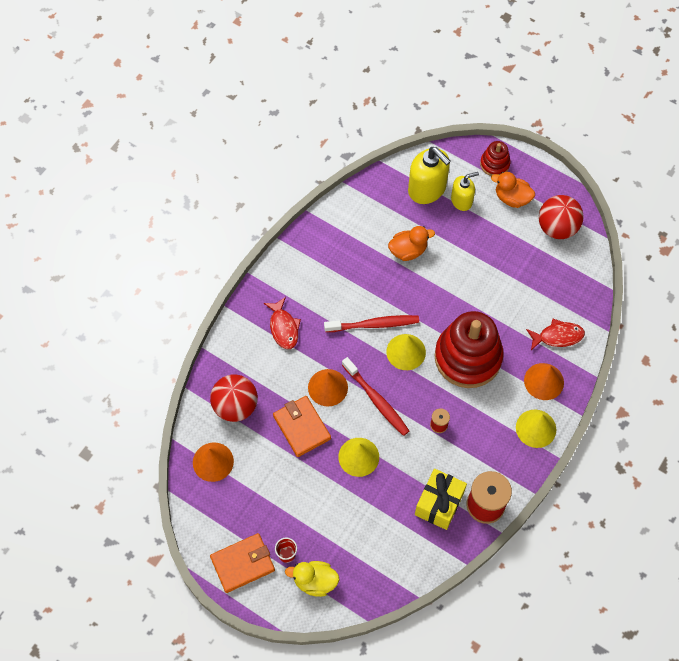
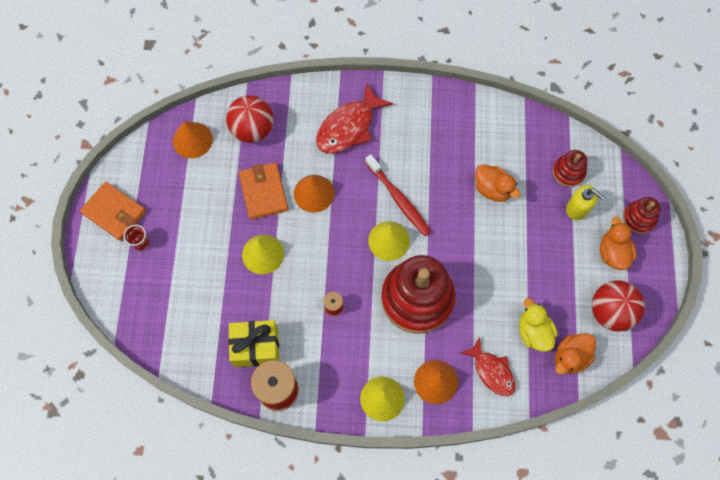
camera: 60 degrees right, 5 degrees up
(283, 327) = (349, 127): red fish -> red fish, size x1.52
(301, 427) = (263, 192): orange wallet -> orange wallet turned 45 degrees counterclockwise
(315, 581) = (128, 279): yellow duck -> yellow duck (533, 332)
(376, 400) = (326, 240): red toothbrush -> none
(427, 189) = (568, 172): yellow soap dispenser -> red stacking toy
(577, 275) = (570, 357): none -> orange duck

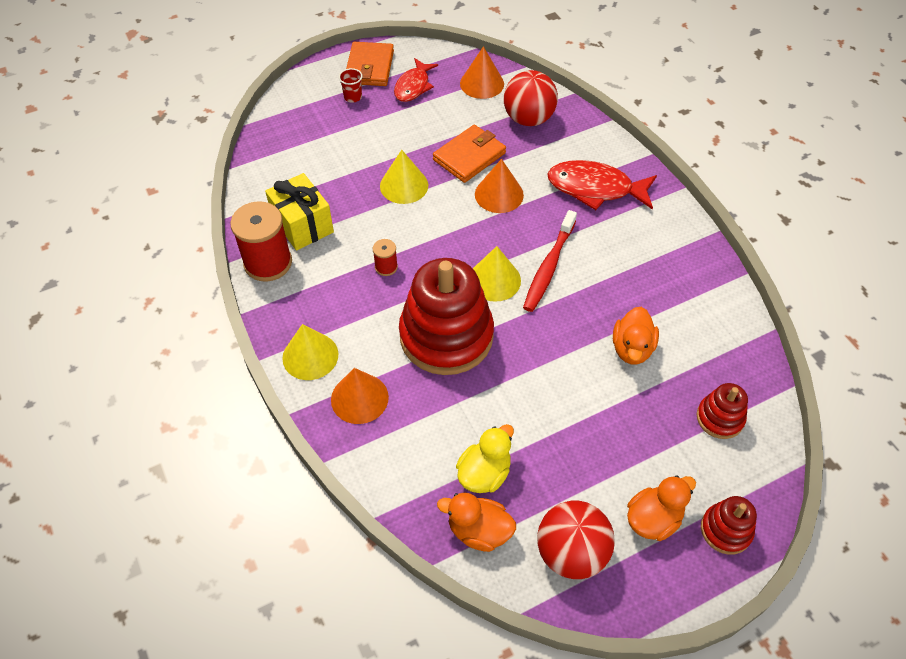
camera: 60 degrees right, 15 degrees down
(492, 371) = (406, 450): red fish -> red fish (413, 86)
(578, 209) = (680, 451): yellow soap dispenser -> none

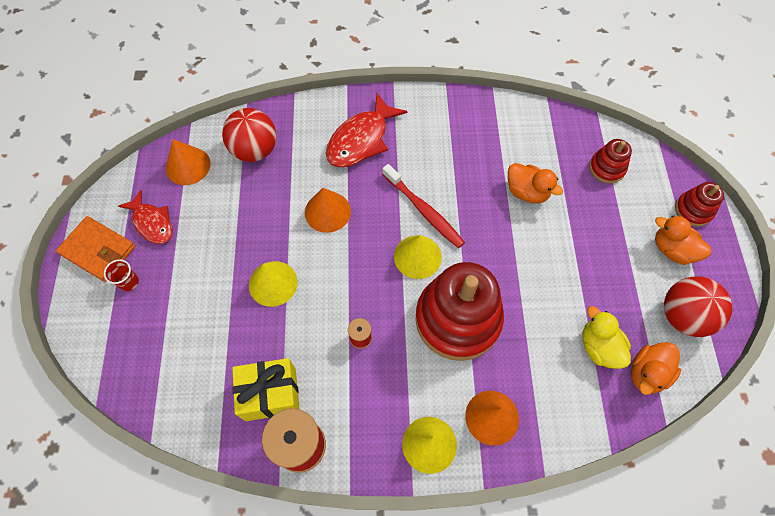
camera: 65 degrees left, 10 degrees up
(469, 156) = (270, 215): orange wallet -> none
(653, 519) = (672, 250): orange duck -> orange duck turned 45 degrees counterclockwise

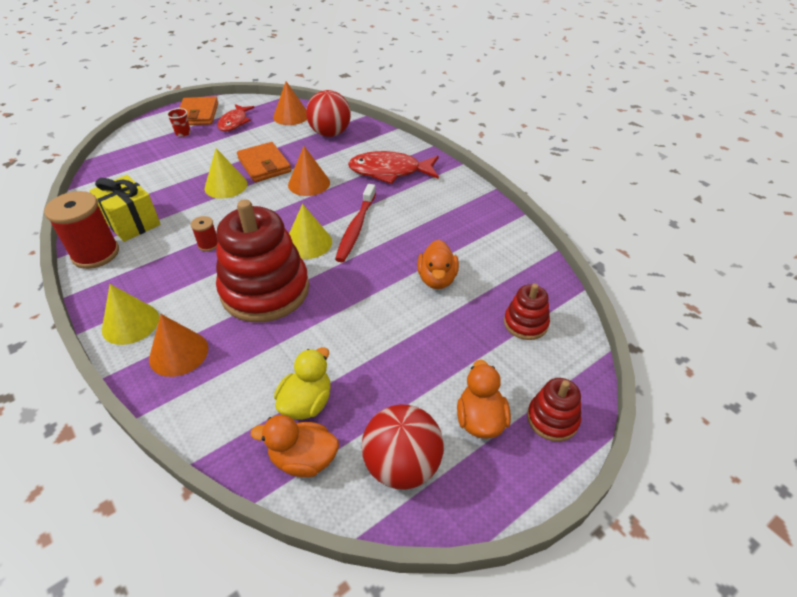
camera: 55 degrees right, 20 degrees down
(263, 233) = (264, 165): none -> orange wallet

